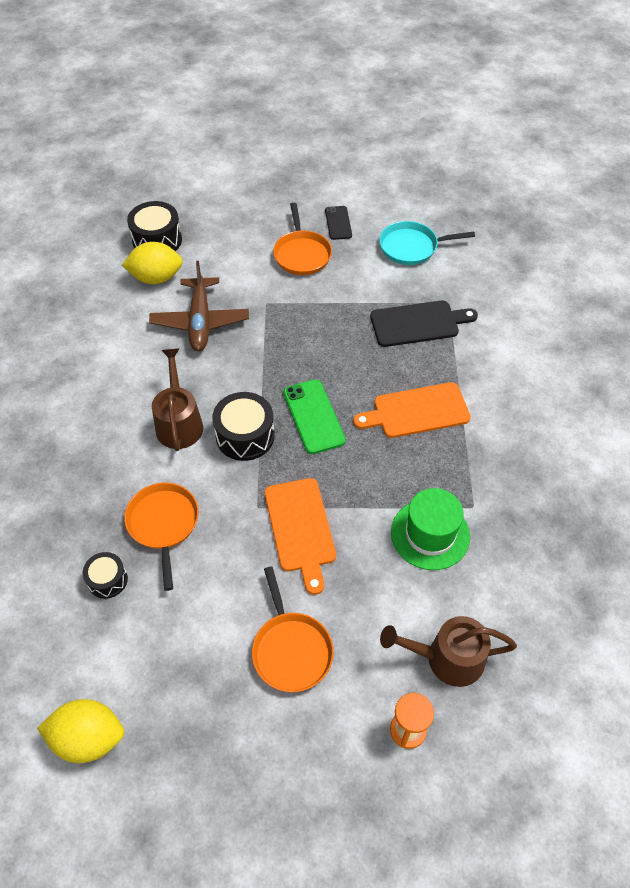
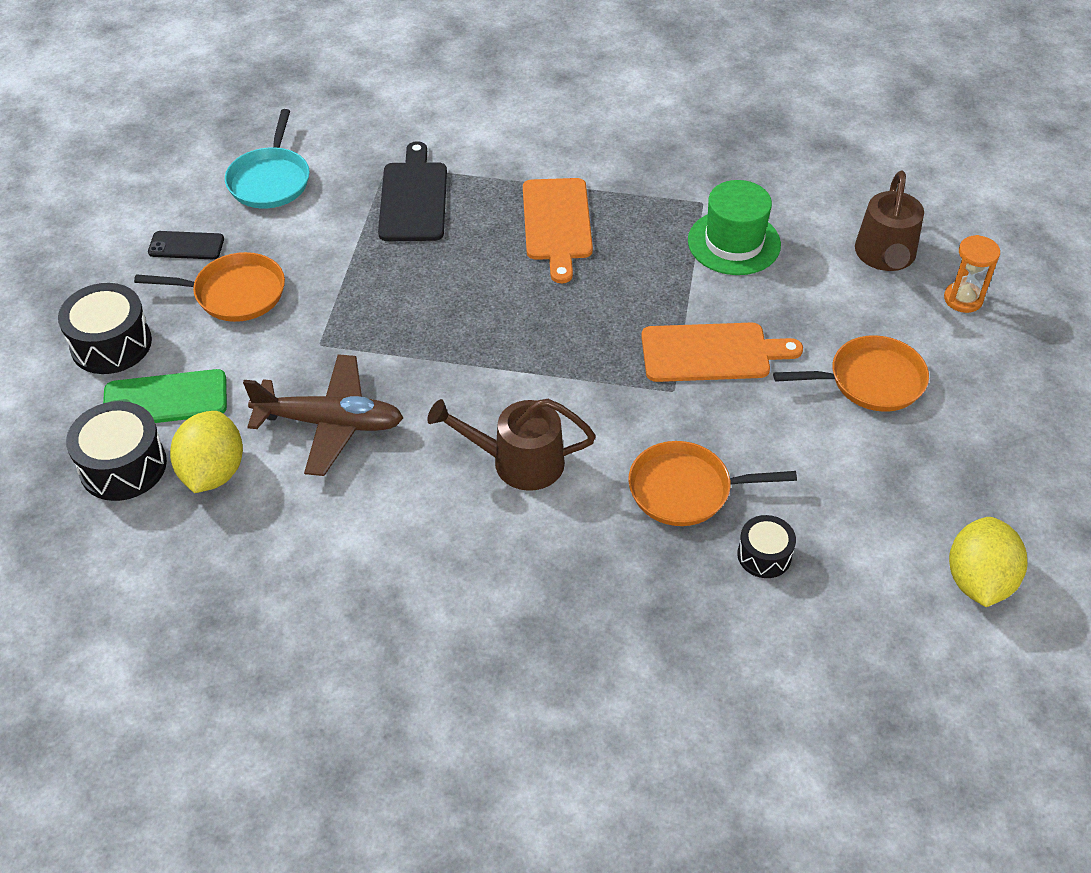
camera: 80 degrees left, 5 degrees down
(245, 436) = (558, 391): black drum -> black drum (111, 344)
(313, 416) = (542, 319): green phone -> green phone (165, 399)

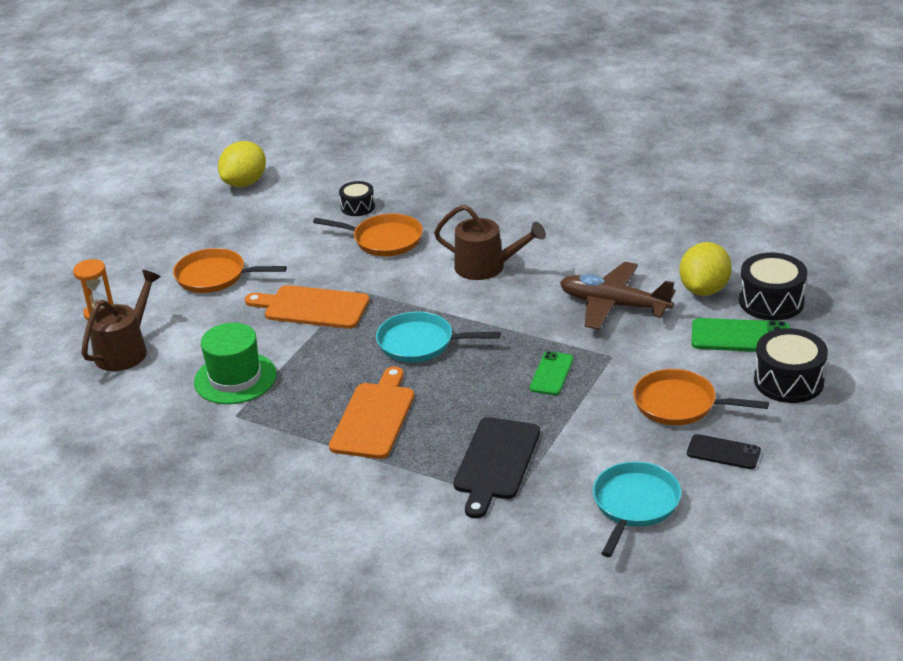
camera: 160 degrees left, 15 degrees down
(384, 308) = (551, 374): none -> green phone
(552, 323) = (420, 343): none -> turquoise pan

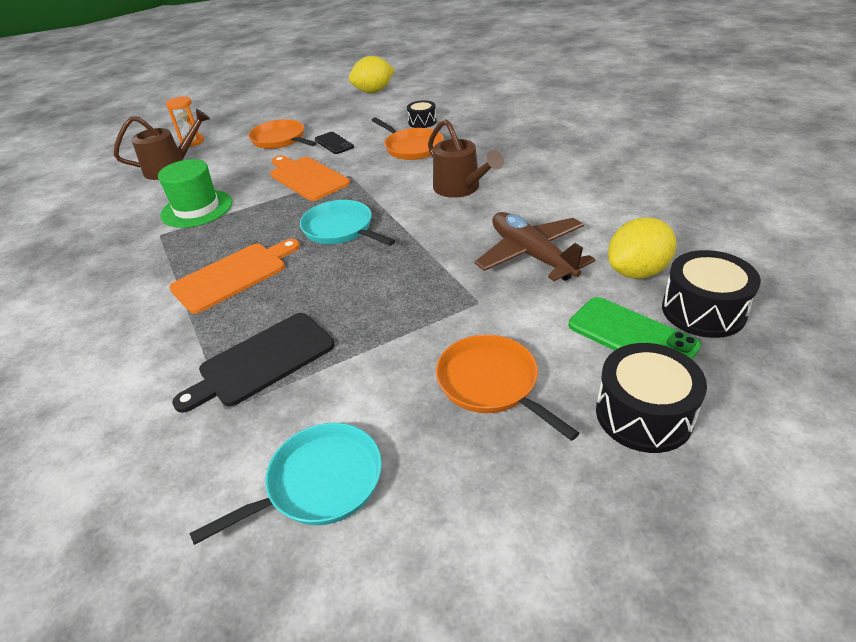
camera: 35 degrees right, 5 degrees up
(551, 374) = (407, 297): green phone -> none
(723, 452) = (479, 469): black phone -> black phone (334, 143)

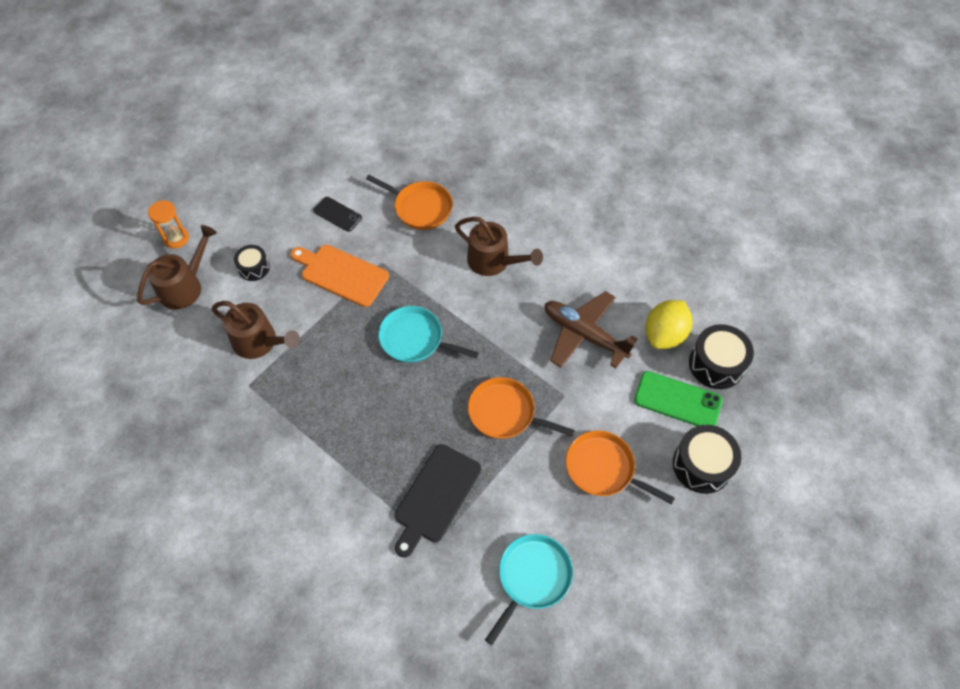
camera: 25 degrees left, 20 degrees up
(197, 209) = (259, 342): green hat -> brown watering can
(233, 275) = (355, 417): orange cutting board -> none
(280, 140) = (275, 218): orange pan -> orange pan (505, 413)
(373, 91) = (329, 111): yellow lemon -> none
(422, 122) = (410, 162): black drum -> black drum (254, 268)

